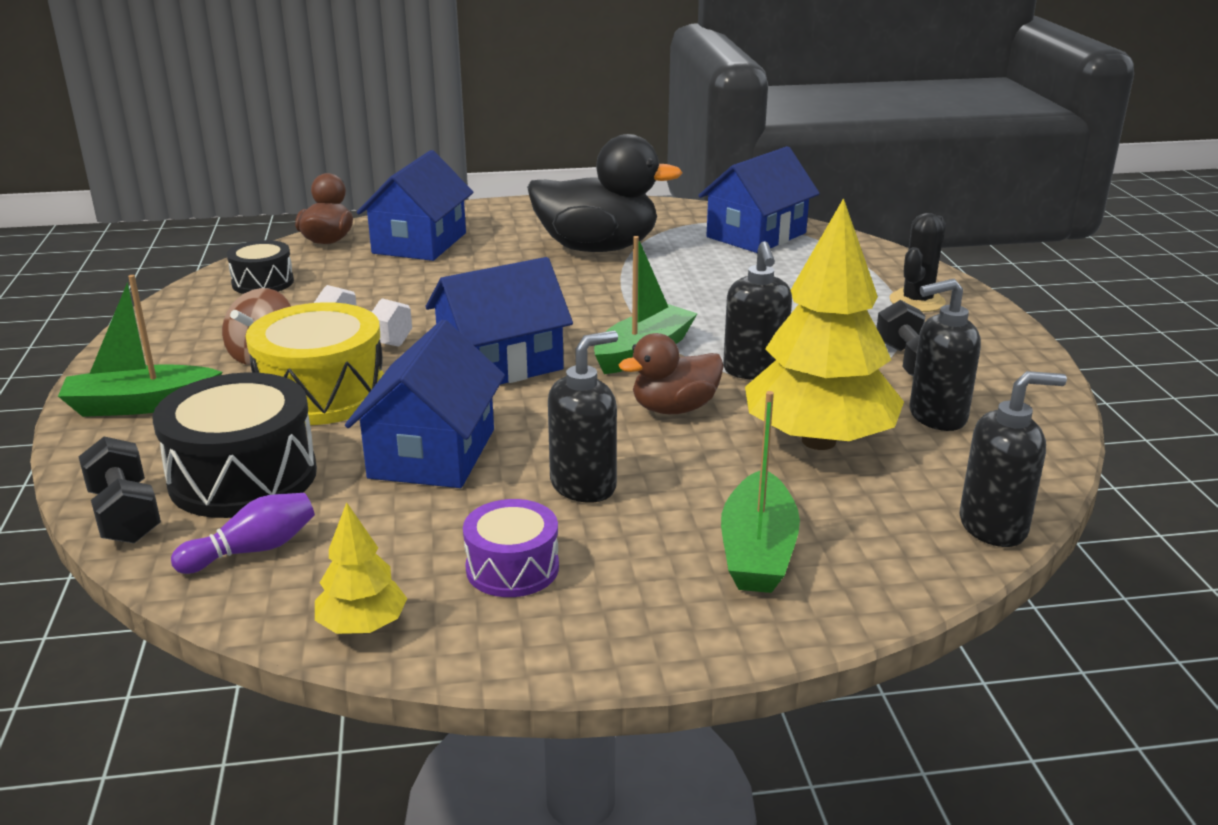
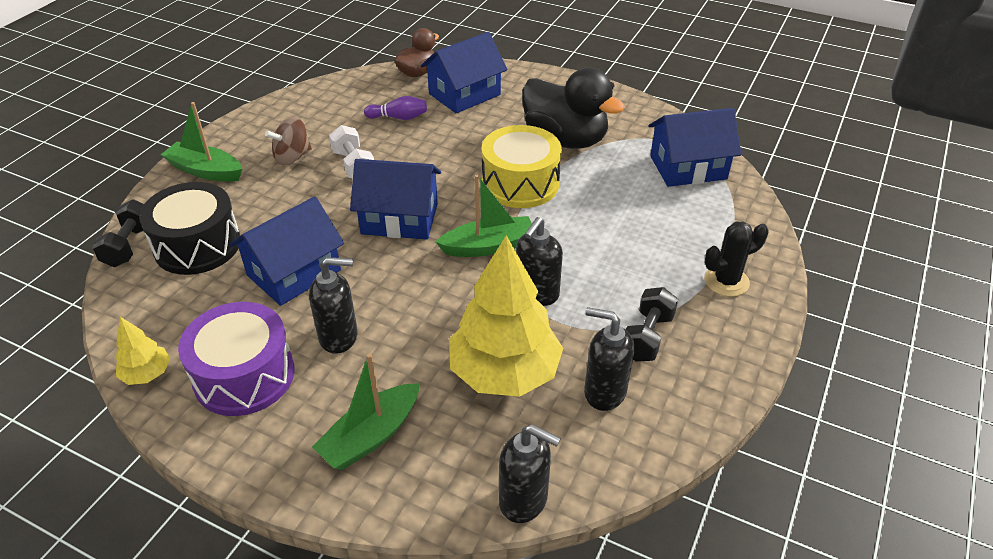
camera: 35 degrees right, 15 degrees up
(252, 550) = (154, 298): purple bowling pin -> purple bowling pin (398, 118)
(263, 282) = (349, 97): black drum -> none
(322, 393) = (289, 201): yellow drum -> yellow drum (520, 183)
(512, 568) = (244, 375): purple drum -> purple drum, size x1.74
(674, 409) = (452, 302): brown duck -> none

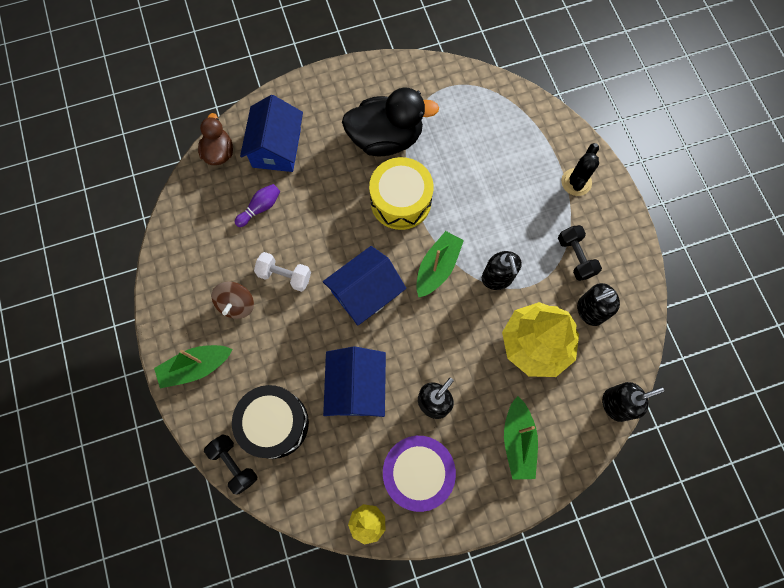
camera: 45 degrees left, 30 degrees up
(688, 167) = (477, 104): blue house -> none

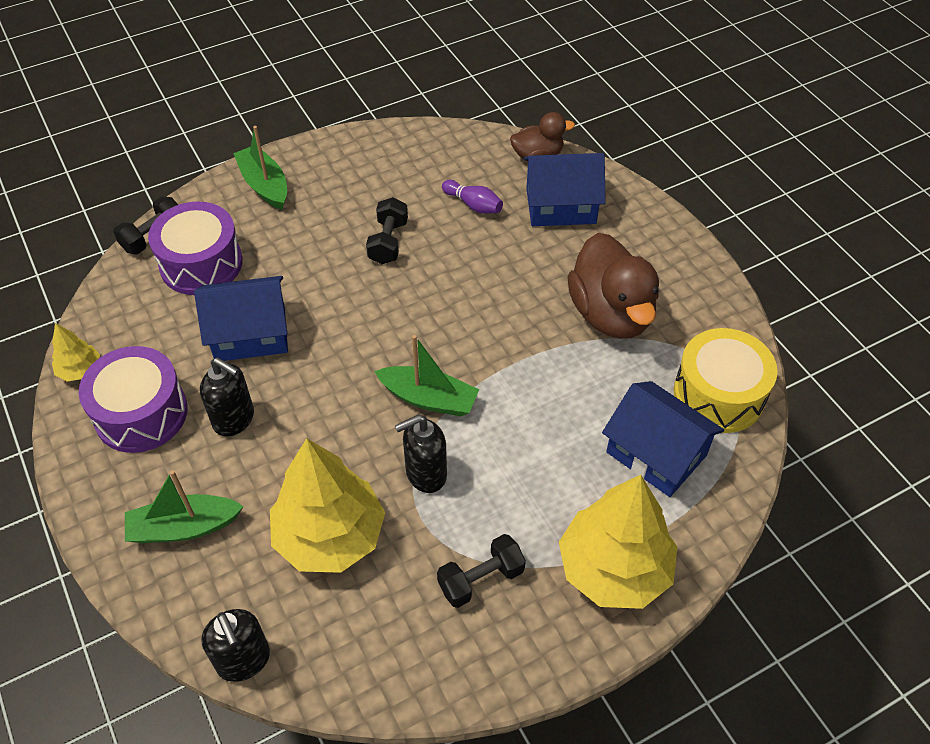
camera: 80 degrees right, 20 degrees down
(237, 304) = (344, 205): brown spinning top -> none
(275, 423) = (201, 264): black drum -> purple drum
(284, 275) = (388, 242): white dumbbell -> black dumbbell
(365, 293) = (378, 324): blue house -> blue house (656, 453)
(386, 138) = (611, 314): black duck -> brown duck
(400, 201) = (519, 343): yellow drum -> yellow drum (718, 395)
(576, 182) = (613, 569): black cactus -> yellow tree
(589, 311) = (393, 608): black soap dispenser -> none

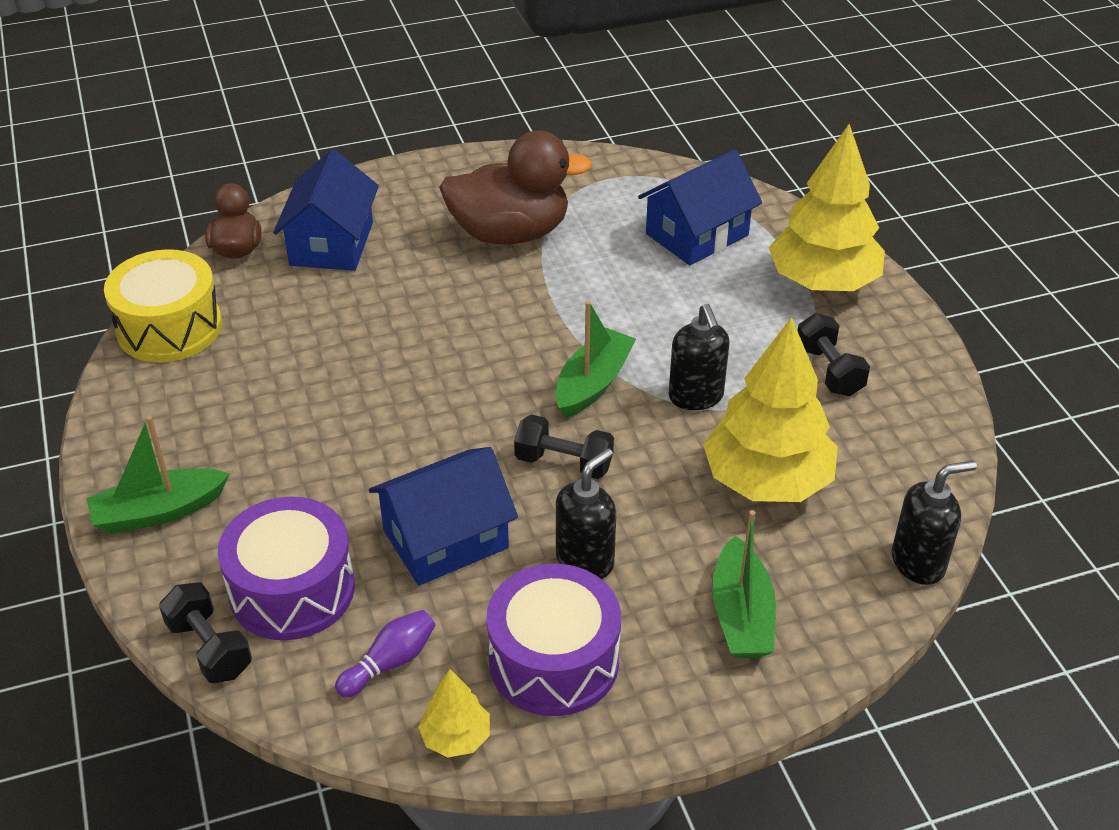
camera: 80 degrees left, 10 degrees down
(250, 334) = (445, 539): blue house -> blue house turned 60 degrees clockwise
(388, 242) = (330, 393): black dumbbell -> black dumbbell (563, 463)
(473, 205) = (297, 312): purple bowling pin -> purple bowling pin (390, 662)
(718, 395) = (634, 184): yellow drum -> yellow drum (169, 327)

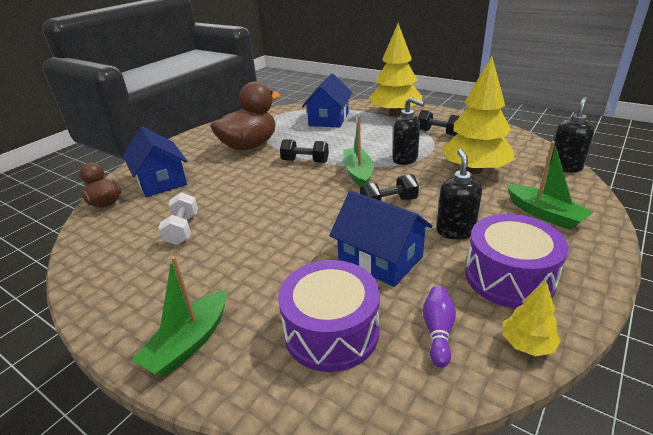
camera: 35 degrees left, 10 degrees down
(169, 327) = (95, 251): yellow drum -> none
(209, 648) = (321, 400): black dumbbell -> black dumbbell (305, 161)
(281, 351) = (182, 229): none -> white dumbbell
(445, 539) = (380, 259): blue house -> blue house turned 75 degrees counterclockwise

